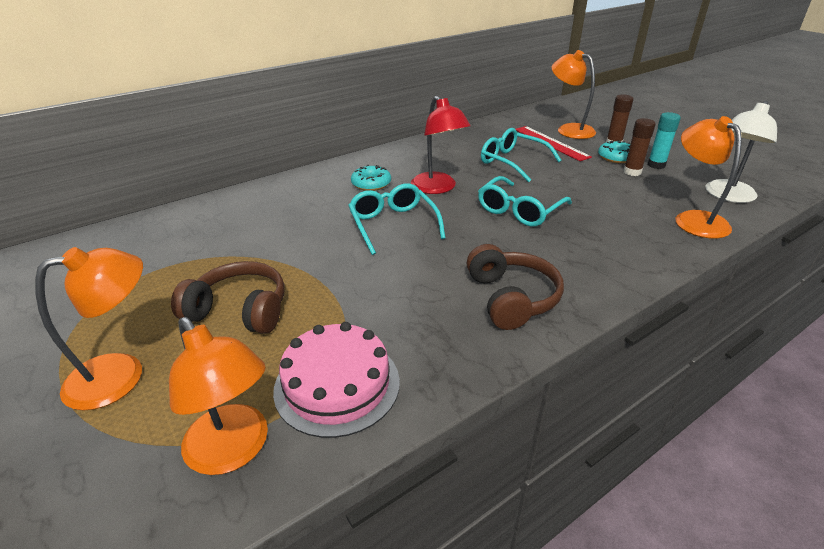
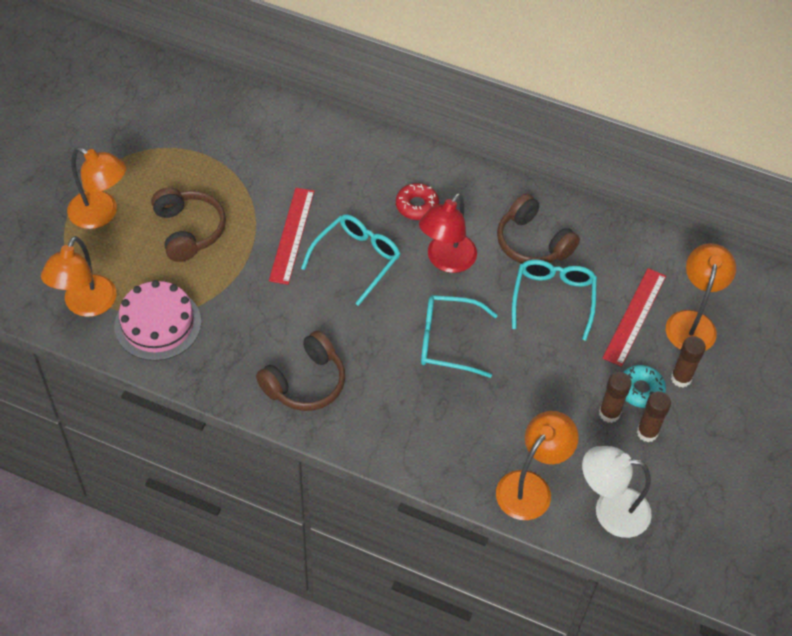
camera: 55 degrees right, 20 degrees up
(327, 248) = (292, 235): none -> red ruler
(371, 183) = (417, 205): turquoise donut -> red donut
(455, 155) = (532, 242): none -> brown headphones
(656, 165) = (647, 432): turquoise glue stick -> brown glue stick

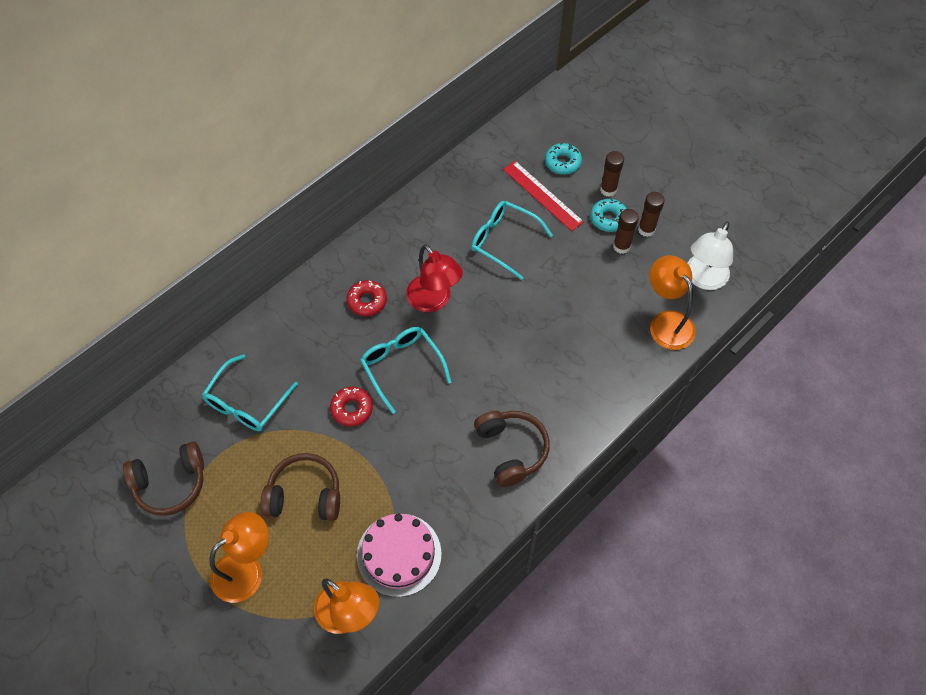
camera: 65 degrees left, 5 degrees up
(292, 235) = (352, 409): red ruler -> red donut
(446, 341) = (513, 330): turquoise glasses -> turquoise glasses (246, 403)
(532, 242) = (444, 233): brown headphones -> brown headphones (170, 483)
(692, 322) = (562, 162): orange lamp -> turquoise donut

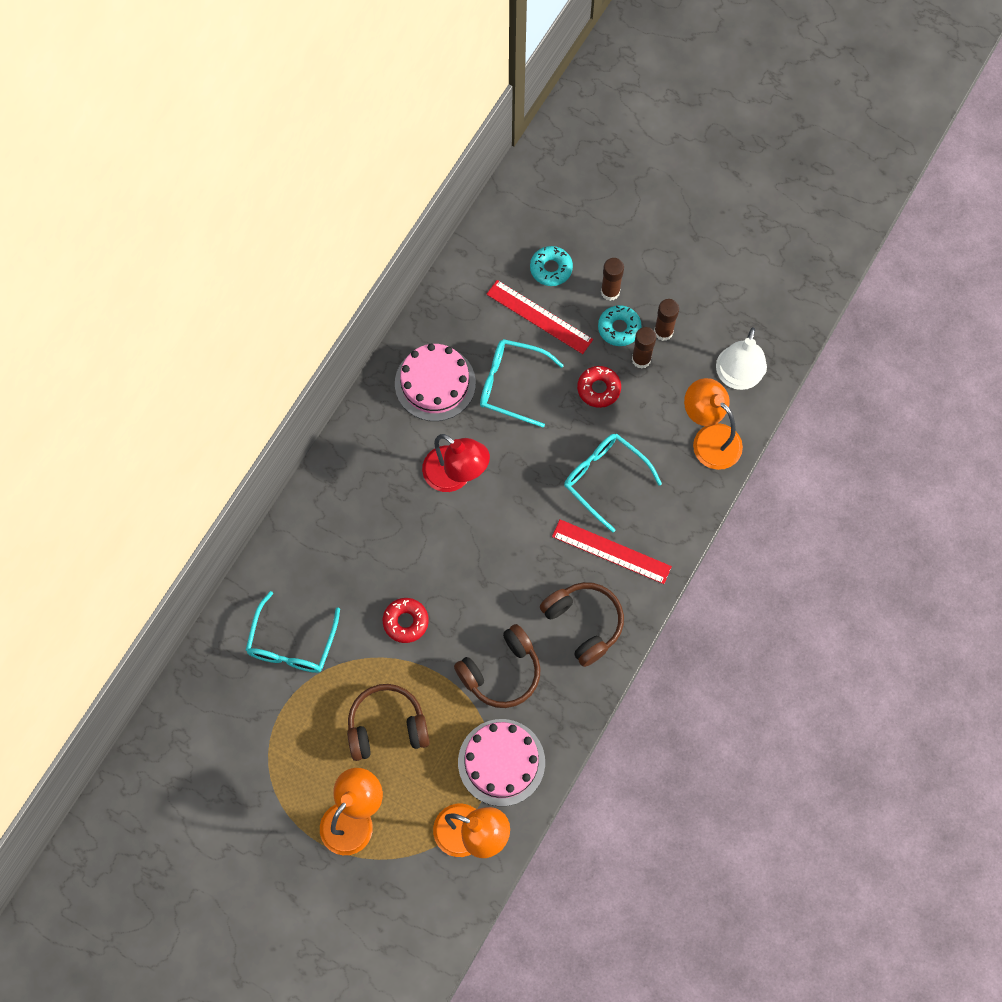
camera: 15 degrees left, 10 degrees up
(170, 483) = (243, 751): brown headphones -> brown headphones (501, 672)
(367, 301) = (383, 494): red donut -> red donut (598, 389)
(401, 366) = (443, 560): turquoise glasses -> turquoise glasses (603, 478)
(439, 225) = (435, 383): none -> pink cake
(553, 394) = (611, 551): none -> red ruler

